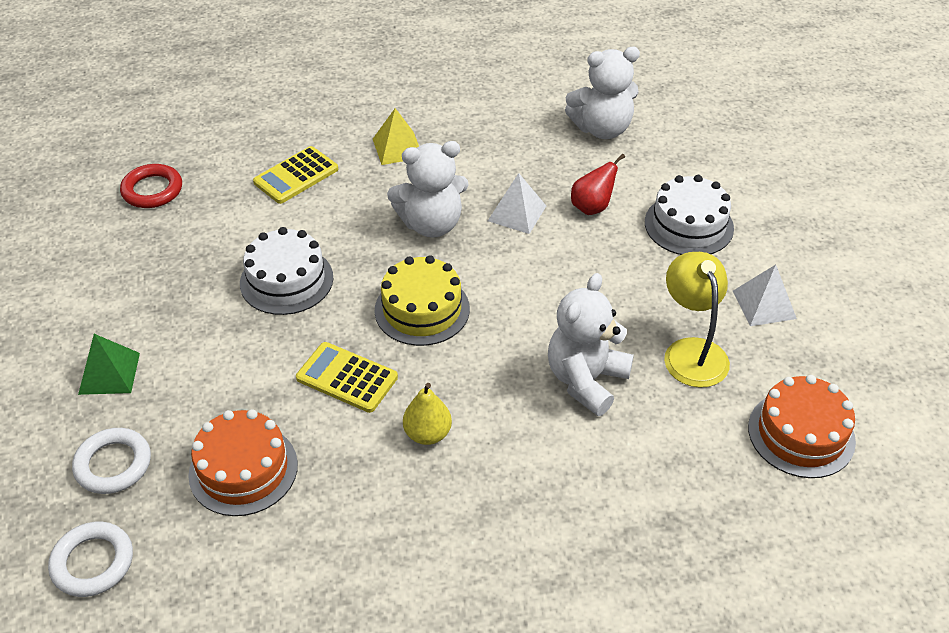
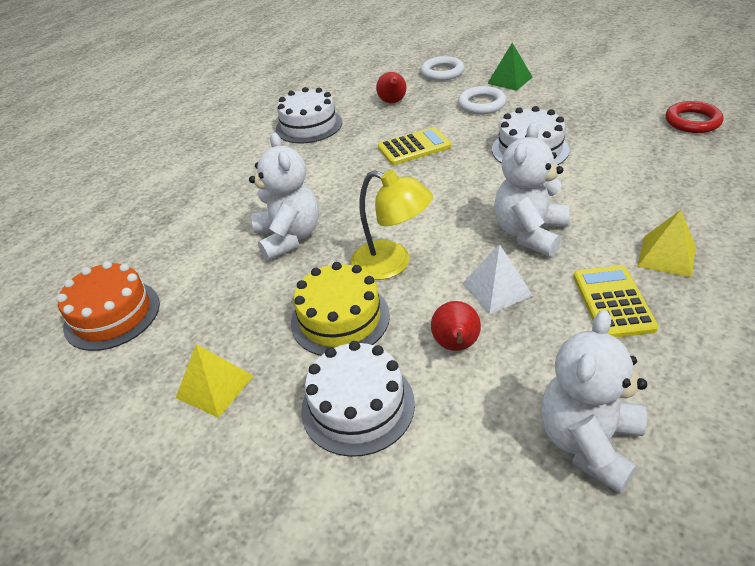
camera: 135 degrees right, 5 degrees down
(93, 562) = (392, 61): white ring -> white ring (481, 104)
(243, 469) = (393, 102): orange cake -> red pear
(296, 176) = (662, 186): yellow calculator -> yellow calculator (613, 302)
(369, 529) = (309, 125): none -> white cake
(422, 309) = (438, 194): yellow cake -> yellow cake (340, 318)
(427, 434) = (337, 160): yellow pear -> none
(691, 351) = (239, 304): yellow lamp -> yellow lamp (392, 264)
(764, 304) = (214, 386): white pyramid -> yellow pyramid

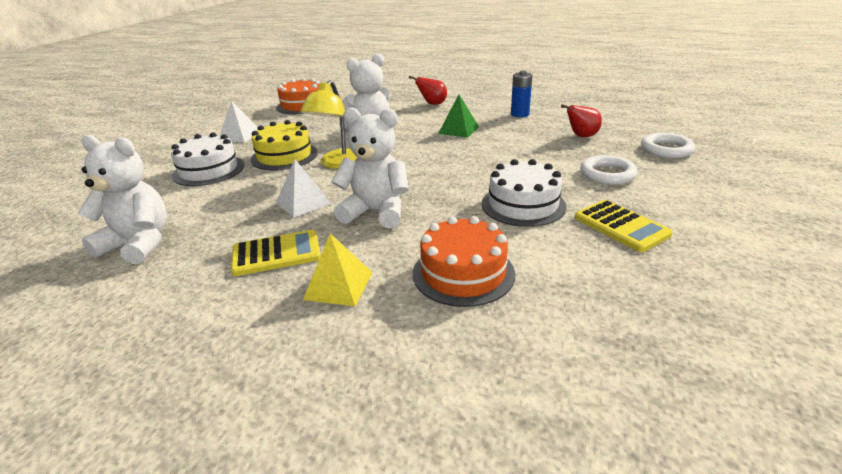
camera: 75 degrees right, 10 degrees down
(214, 386) = (240, 135): yellow pyramid -> white pyramid
(309, 125) = (519, 114): white cake -> blue battery
(414, 147) = (503, 153): yellow calculator -> yellow calculator (621, 226)
(456, 346) = (247, 193): red pear -> red pear (432, 104)
(510, 80) = (681, 185): green pyramid -> green pyramid (458, 130)
(641, 189) = (463, 273): none -> orange cake
(692, 121) = (667, 324): red ring -> none

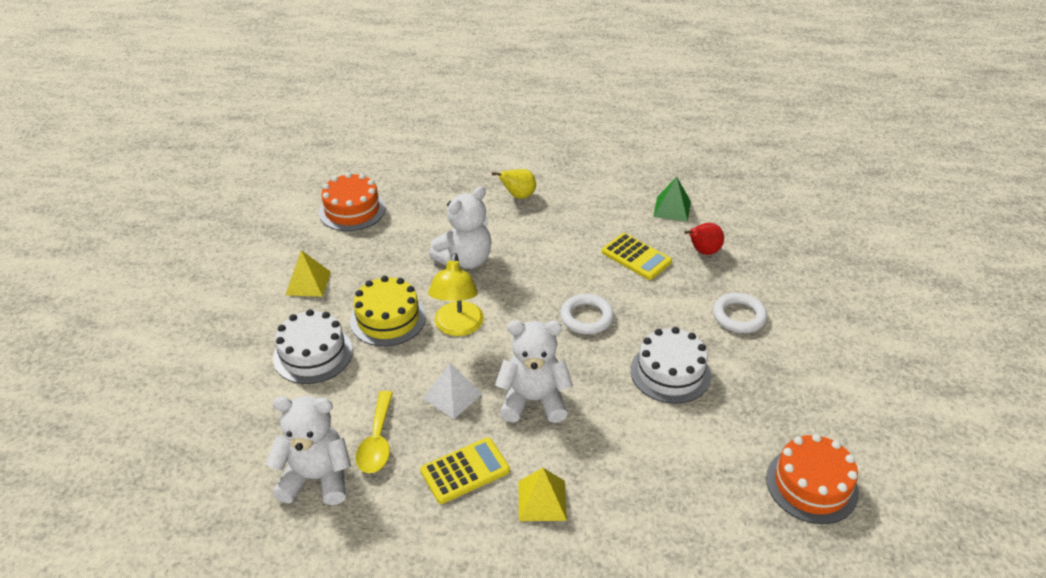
camera: 15 degrees left, 10 degrees up
(213, 225) = (377, 441): none -> yellow spoon
(240, 135) = (308, 283): white pyramid -> yellow pyramid
(432, 104) = (518, 196): red pear -> yellow pear
(458, 130) = (568, 250): green pyramid -> green pyramid (672, 209)
(463, 273) = (642, 469): orange cake -> orange cake (811, 485)
(519, 114) = (627, 212): blue battery -> none
(621, 226) = (761, 392): yellow calculator -> yellow calculator (636, 257)
(666, 149) = (789, 268): white ring -> white ring (586, 317)

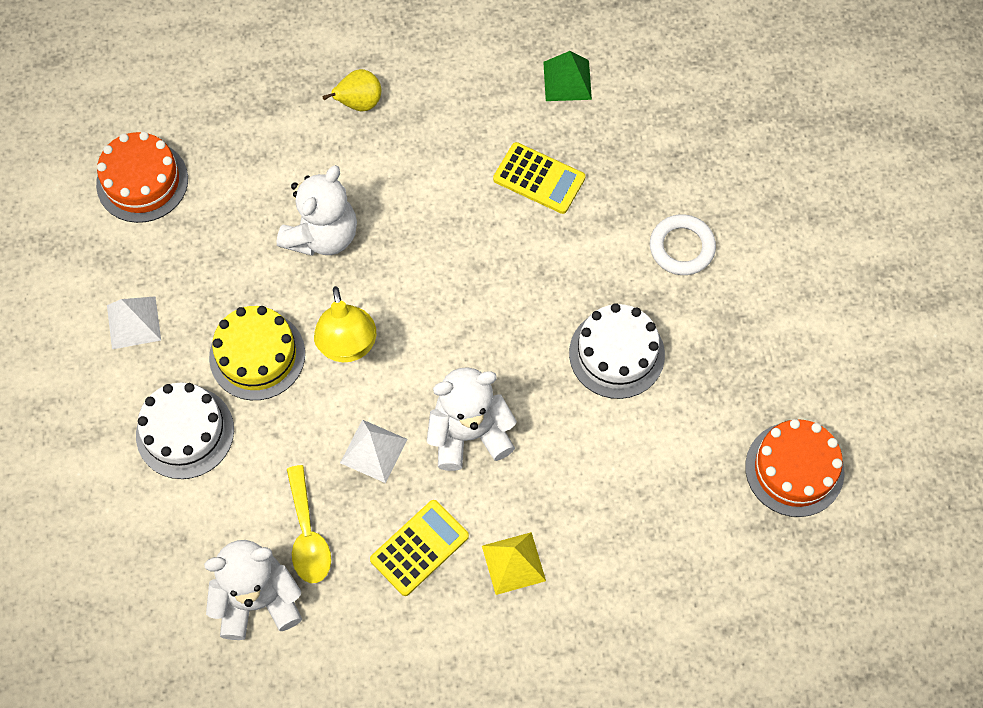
camera: 15 degrees left, 25 degrees up
(308, 283) = (133, 322): yellow pyramid -> white pyramid
(586, 317) = (500, 293): white ring -> none
(703, 251) = (620, 149): red pear -> none

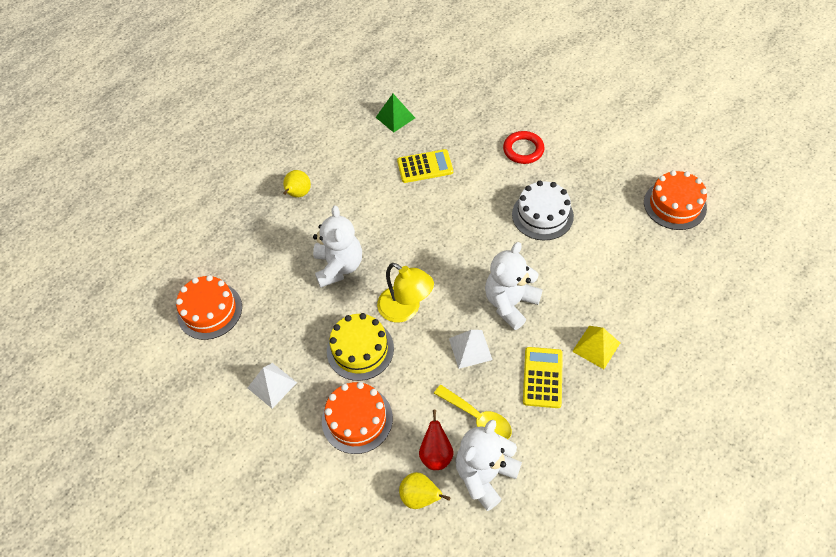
camera: 35 degrees left, 10 degrees down
(173, 567) = (420, 497): none -> yellow pear
(185, 432) = (357, 419): white cake -> orange cake
(229, 537) = (436, 454): none -> red pear
(682, 247) = (523, 150): white ring -> red ring

